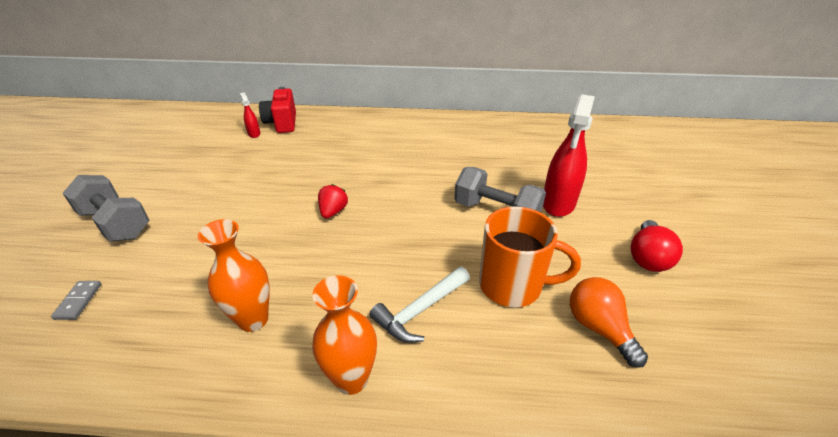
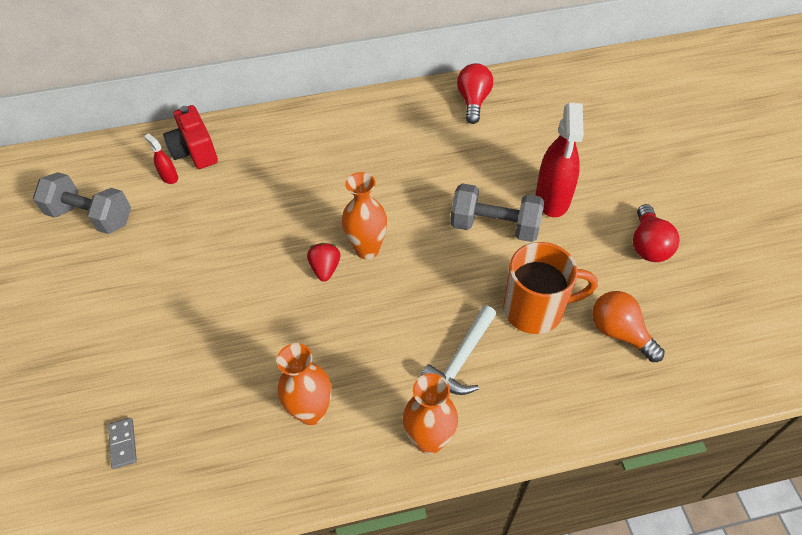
camera: 15 degrees left, 15 degrees up
(116, 223) = (91, 346): grey dumbbell -> grey dumbbell (91, 216)
(375, 206) = (367, 249): none -> orange vase
(510, 130) = (473, 101): none -> red light bulb

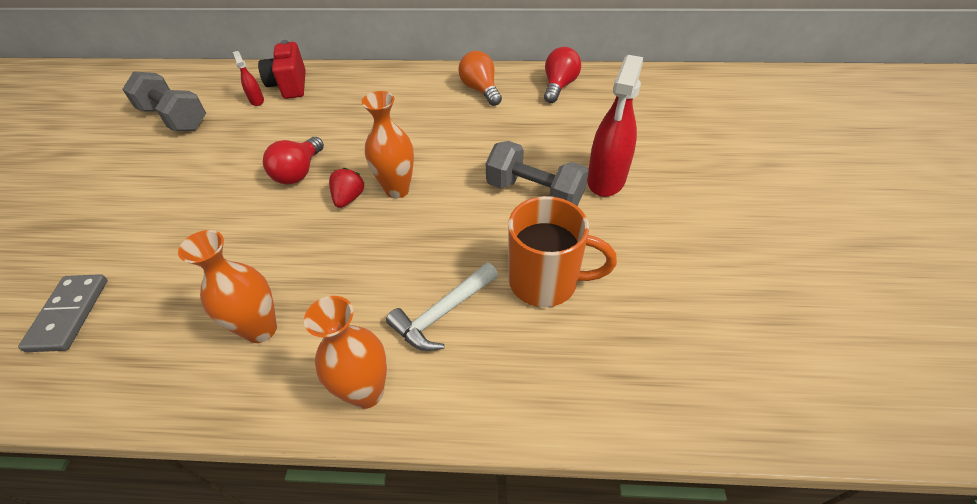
camera: 15 degrees right, 5 degrees down
(123, 444) = (69, 314): grey domino -> grey domino, size x1.69
(619, 332) = (635, 327): orange light bulb -> orange light bulb (480, 90)
(648, 245) = (699, 243): red light bulb -> red light bulb (299, 172)

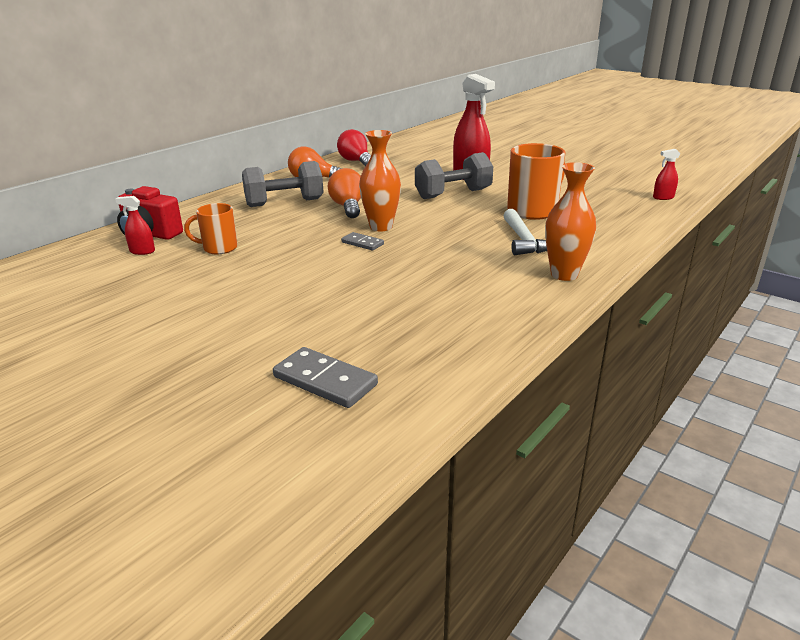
camera: 55 degrees left, 20 degrees down
(175, 118) = (82, 292): grey dumbbell -> grey dumbbell (284, 203)
(261, 329) = (463, 298): orange vase -> none
(285, 129) = (219, 248): none -> orange mug
(299, 172) = (295, 254): red light bulb -> none
(349, 198) = (362, 243): red strawberry -> grey domino
(430, 145) = (348, 207): none -> orange light bulb
(741, 405) = (663, 197): none -> red spray bottle

